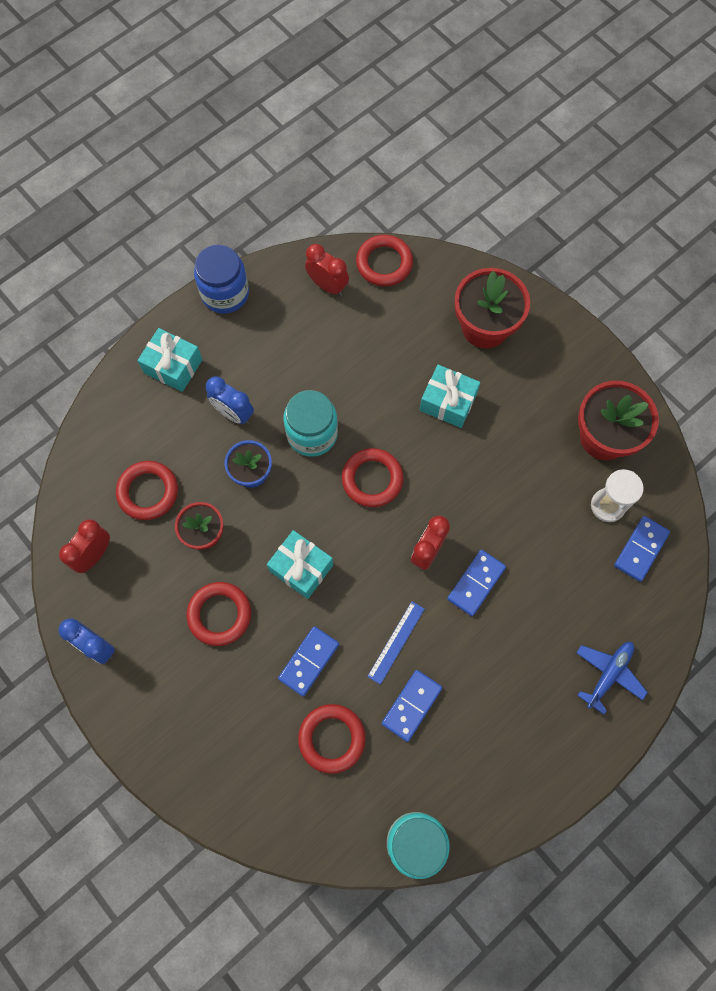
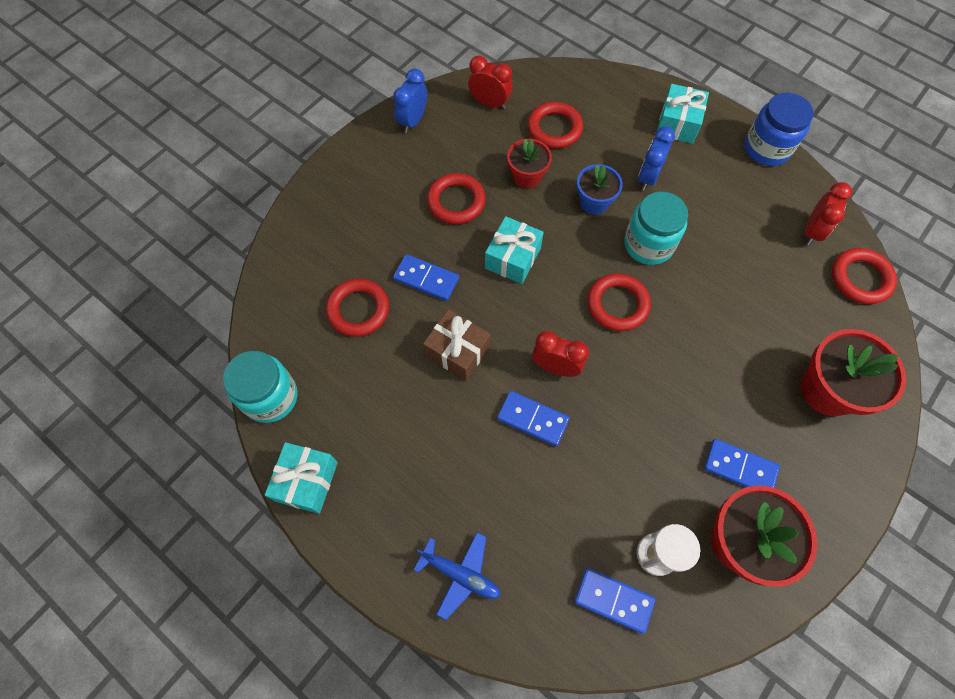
camera: 80 degrees right, 5 degrees down
(396, 642) = (457, 351): blue ruler -> brown gift
(411, 705) = (398, 374): blue domino -> blue domino (740, 468)
(448, 402) = (724, 364): turquoise gift -> turquoise gift (306, 481)

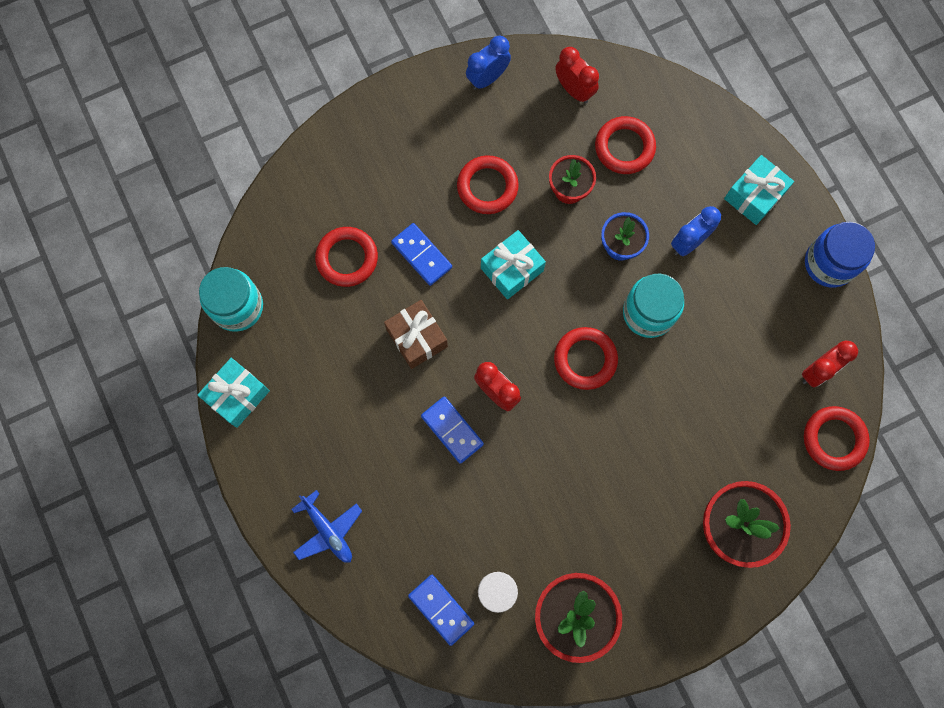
camera: 25 degrees right, 10 degrees up
(740, 468) = (609, 556): blue domino -> none

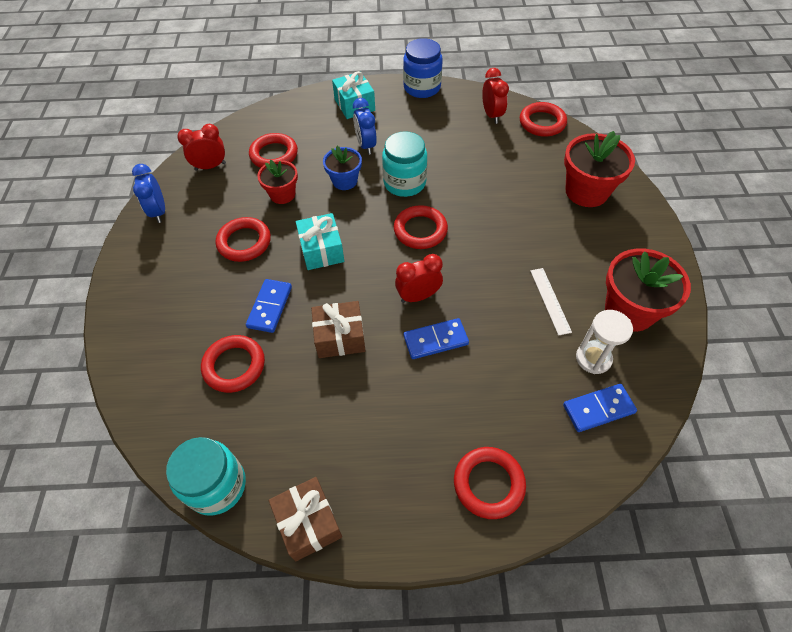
camera: 65 degrees left, 20 degrees down
(237, 395) = (308, 523): turquoise gift -> brown gift
(328, 530) = (488, 484): blue plane -> red ring
(422, 255) = (270, 307): blue domino -> blue domino turned 60 degrees counterclockwise
(550, 529) = (550, 300): none -> white ruler

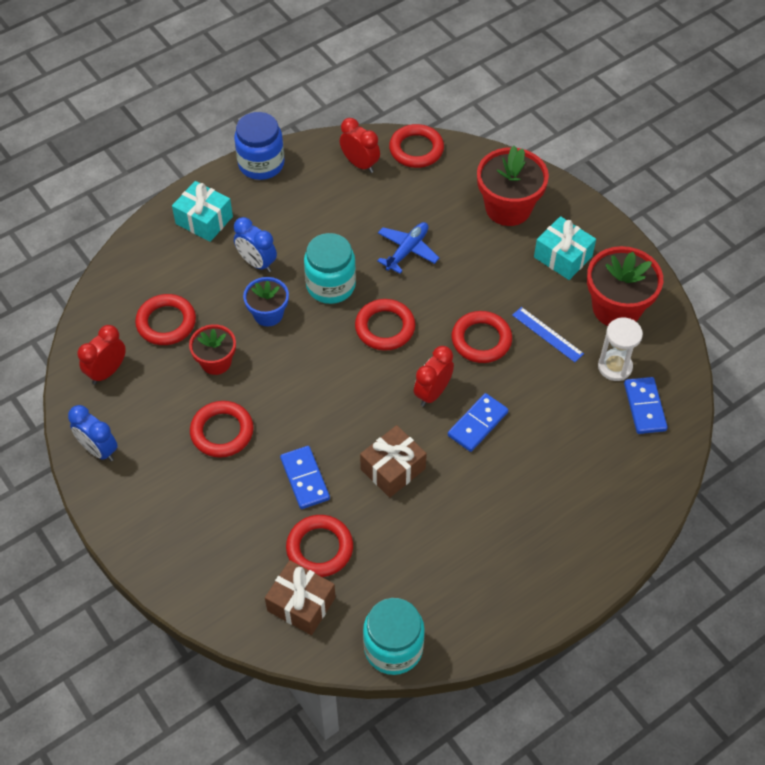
camera: 35 degrees left, 0 degrees up
(308, 523) = (490, 626): brown gift -> brown gift (301, 604)
(321, 250) = (307, 398): turquoise gift -> turquoise gift (563, 257)
(481, 185) = (407, 250): none -> blue plane
(488, 484) = (603, 514): red ring -> red ring (481, 340)
(550, 300) = (547, 334): white ruler -> blue ruler
(598, 409) = (645, 407): blue domino -> blue domino turned 45 degrees counterclockwise

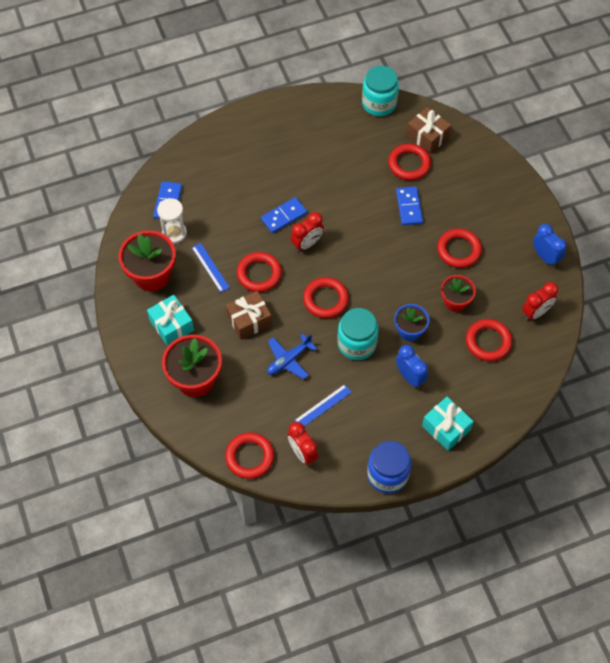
camera: 165 degrees left, 5 degrees up
(352, 212) = (322, 406): none -> blue ruler
(393, 469) = (349, 200): brown gift -> brown gift (249, 320)

